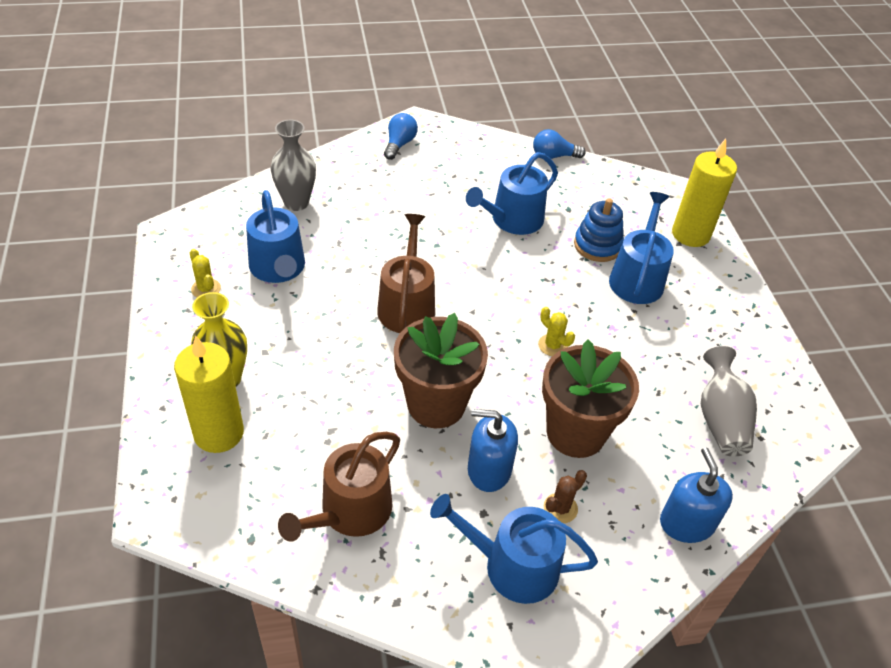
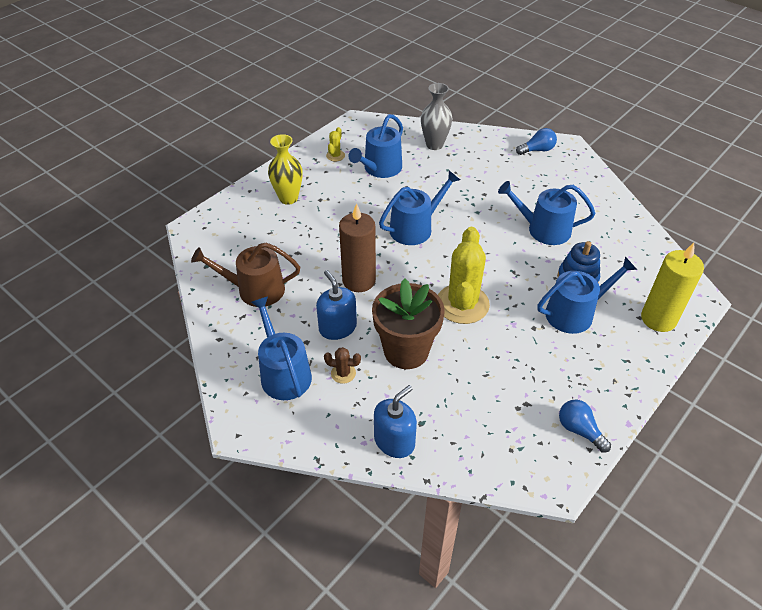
camera: 55 degrees right, 0 degrees up
(219, 433) = (254, 217): yellow candle -> none
(407, 305) = (415, 228): brown watering can -> blue watering can
(436, 404) = (359, 280): brown flower pot -> brown candle
(552, 345) = (462, 304): yellow cactus -> yellow cactus, size x2.31
(553, 156) = (630, 214): blue light bulb -> blue light bulb (579, 430)
(720, 419) = (501, 419): grey vase -> none

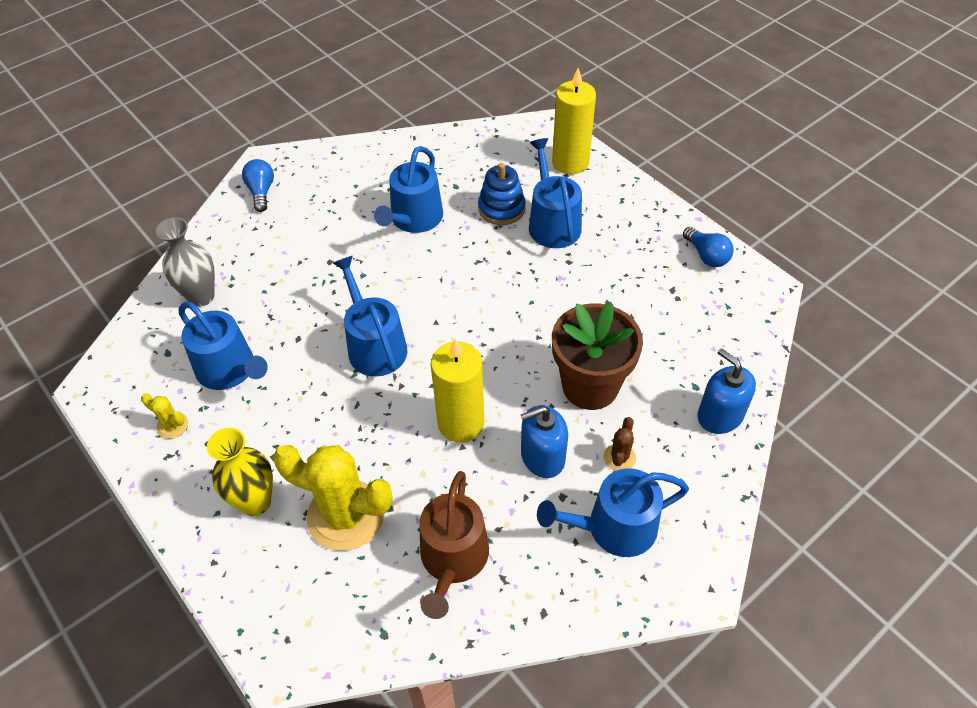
camera: 80 degrees left, 5 degrees up
(359, 280) = (461, 423): brown candle -> yellow candle
(462, 304) = (523, 319): yellow cactus -> yellow cactus (346, 515)
(579, 430) = (706, 256): blue light bulb -> blue light bulb turned 90 degrees counterclockwise

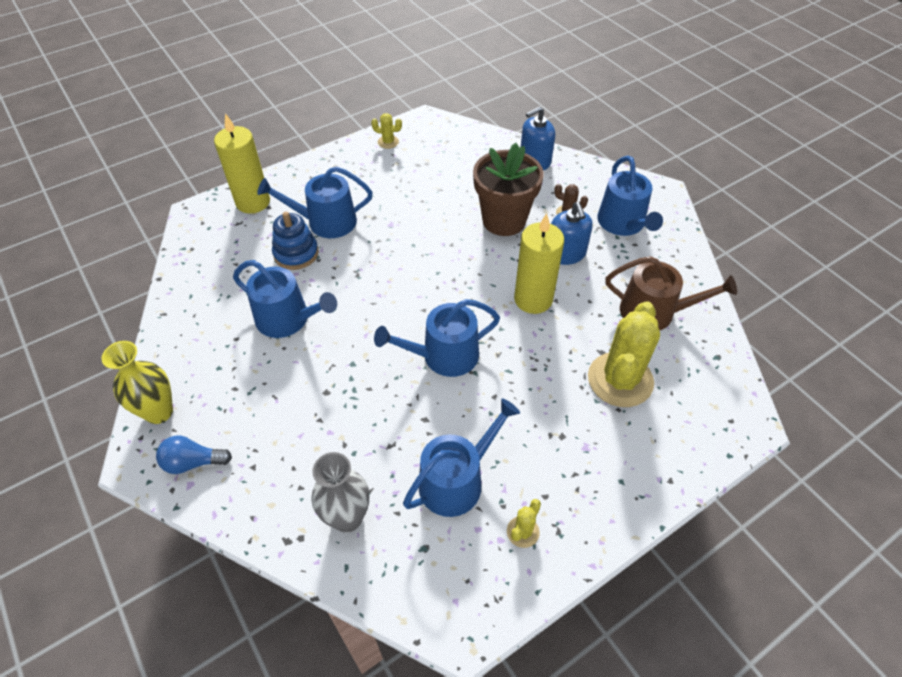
camera: 85 degrees left, 0 degrees up
(255, 502) = (609, 449): yellow vase -> yellow vase (159, 412)
(706, 256) = (388, 142): blue light bulb -> yellow cactus

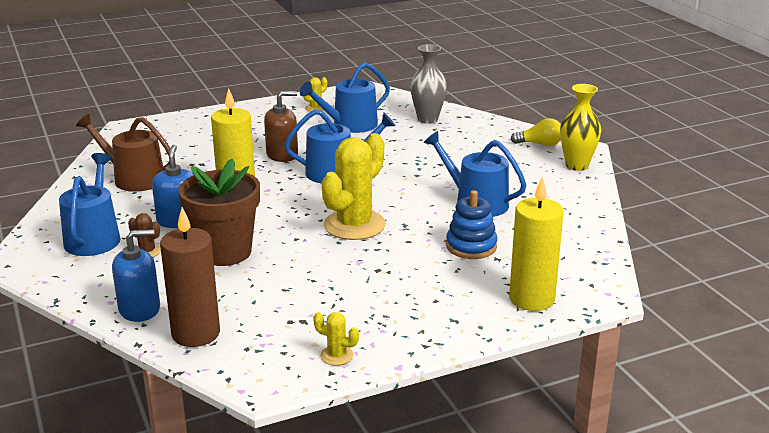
camera: 170 degrees left, 25 degrees down
(193, 462) = (540, 144): blue light bulb -> yellow light bulb
(325, 222) = (437, 270): blue watering can -> none
(485, 147) = (196, 333): none -> brown candle
(519, 385) = (282, 155): none -> brown soap dispenser
(620, 380) = (200, 150): yellow cactus -> yellow cactus (354, 225)

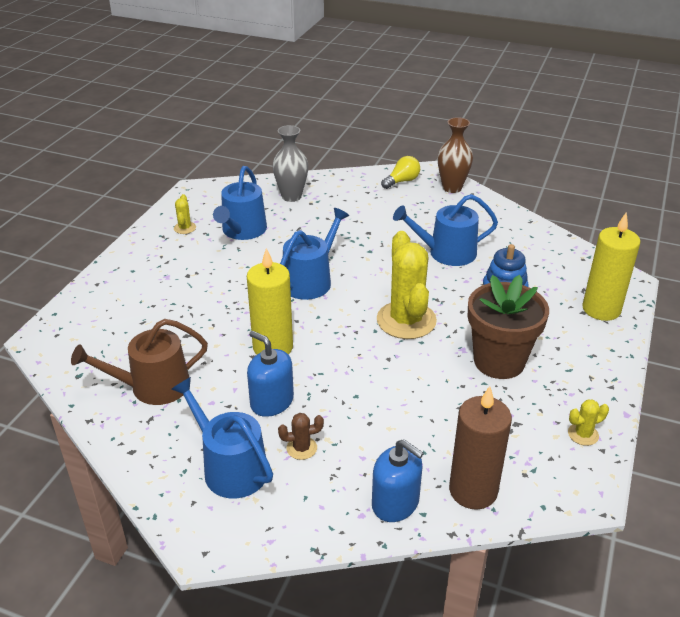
camera: 45 degrees left, 10 degrees up
(139, 309) = (395, 503): blue soap dispenser -> blue soap dispenser turned 105 degrees clockwise
(225, 252) = (362, 406): brown flower pot -> brown flower pot (499, 361)
(282, 155) = (239, 288): brown soap dispenser -> none
(576, 165) = (452, 188): yellow vase -> brown vase

